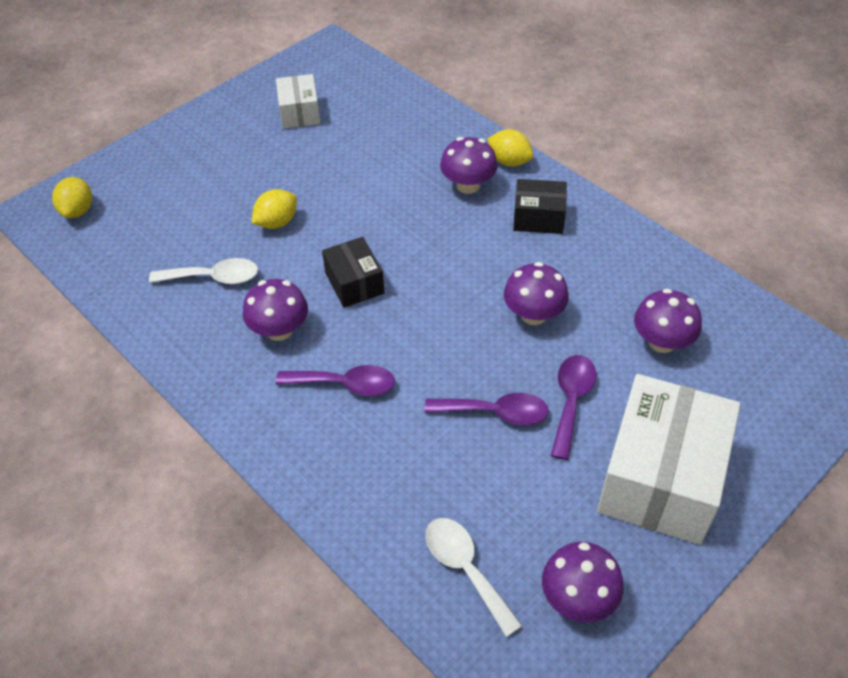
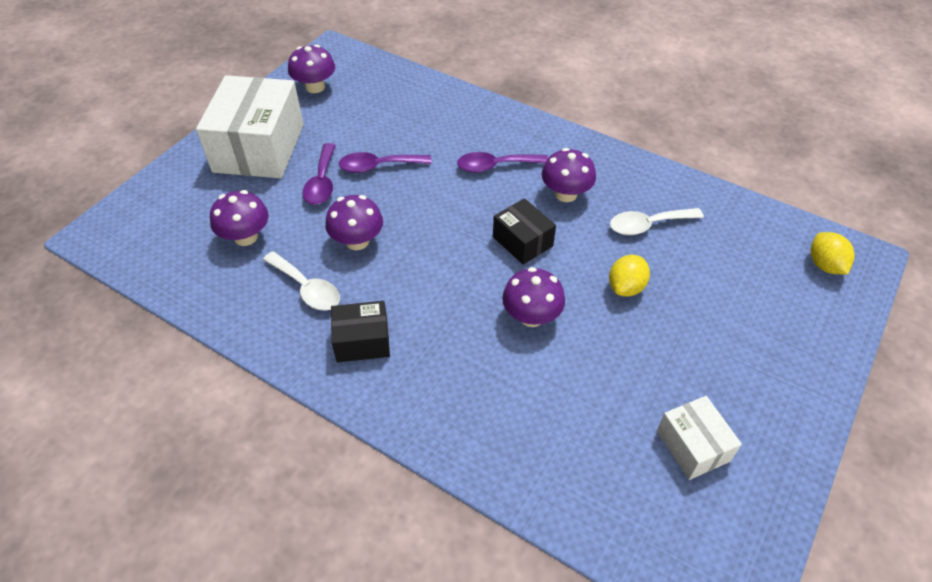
camera: 165 degrees right, 0 degrees up
(465, 569) = (382, 89): white spoon -> white spoon (307, 288)
(468, 185) = (446, 369): purple mushroom -> purple mushroom (531, 316)
(509, 161) = (405, 414): yellow lemon -> none

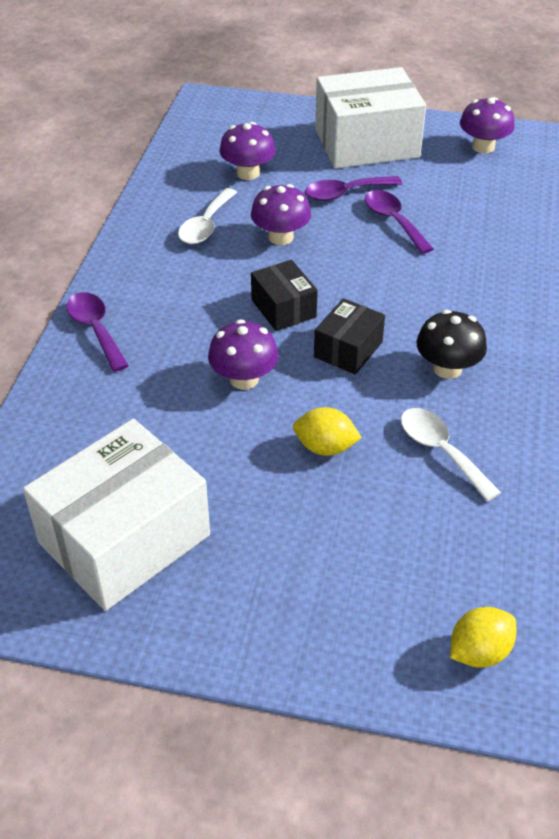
camera: 70 degrees right, 5 degrees down
(362, 341) = (160, 275): black box -> black box (283, 308)
(495, 166) = (454, 302): purple spoon -> purple spoon (95, 329)
(566, 194) = (447, 368): purple mushroom -> black mushroom
(693, 446) = (124, 539): white box -> white box, size x1.97

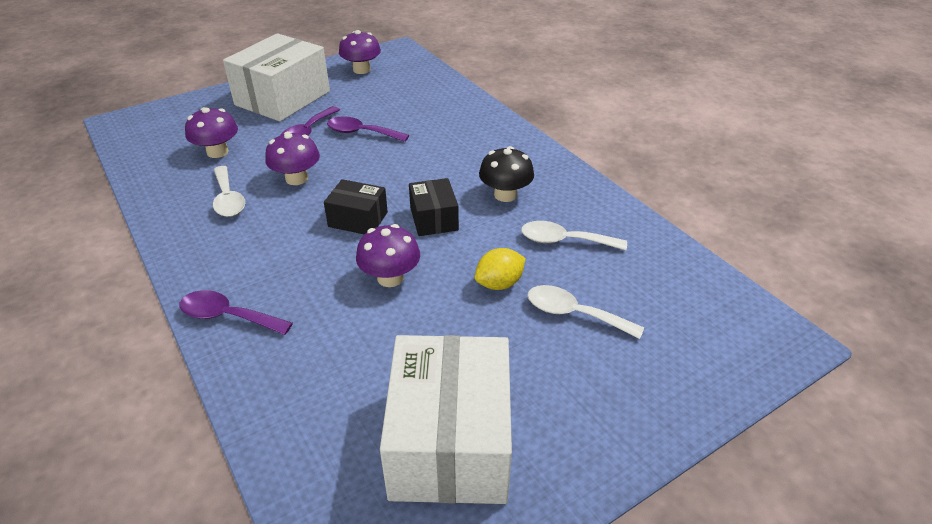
camera: 45 degrees left, 5 degrees down
(353, 520) = (574, 314): none -> white spoon
(479, 652) = (733, 332): yellow lemon -> none

